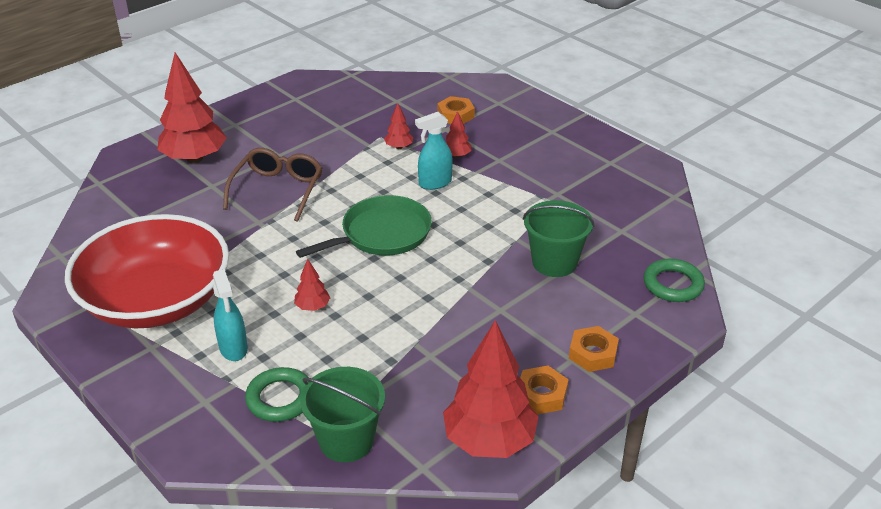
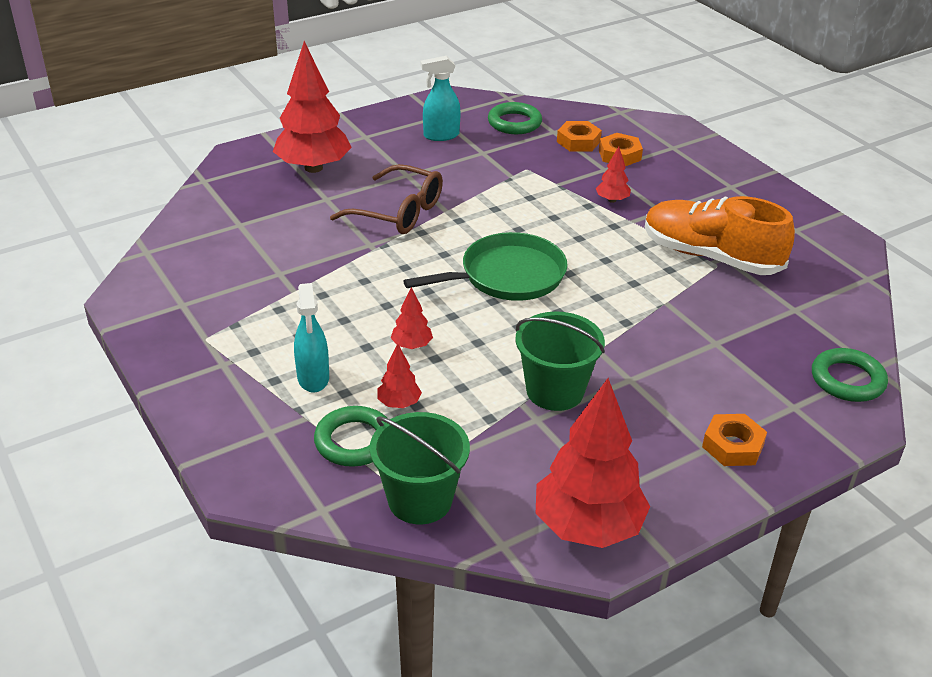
camera: 10 degrees right, 0 degrees up
(156, 300) = (240, 314): red bowl -> none
(278, 190) = (399, 212): brown glasses -> brown glasses turned 90 degrees clockwise
(361, 97) = (514, 123): none -> green ring
(399, 147) = (546, 182): red tree -> red tree (399, 403)
(434, 183) = (580, 227): turquoise spray bottle -> turquoise spray bottle (441, 135)
(541, 395) = (661, 484): orange nut -> orange nut (578, 141)
(546, 194) = (710, 256): none -> orange shoe
(554, 262) = (705, 334): green bucket -> green bucket (555, 391)

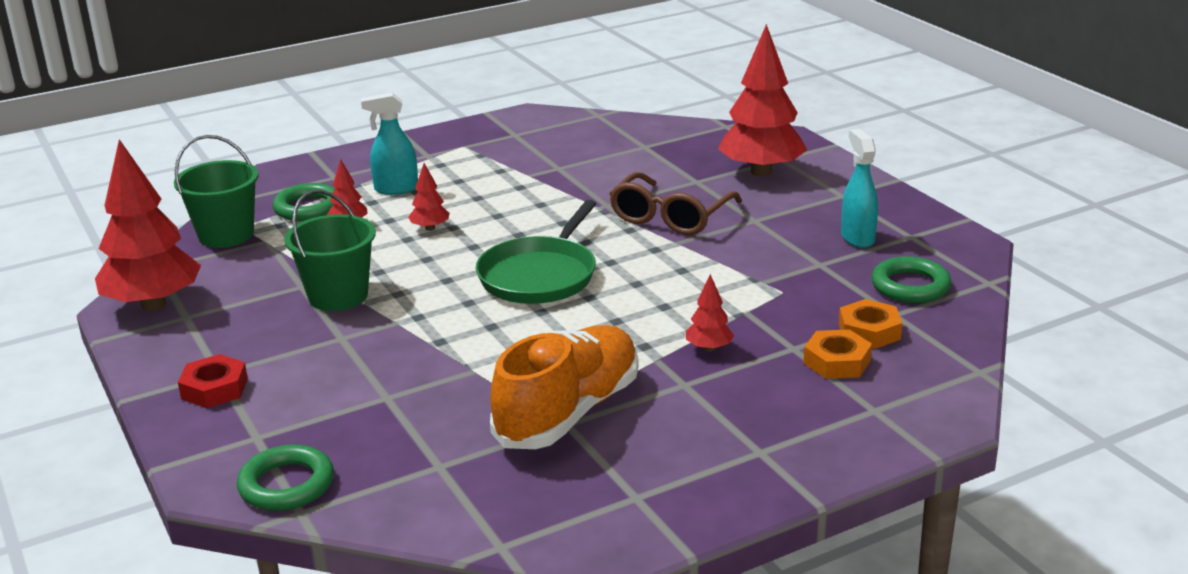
camera: 95 degrees right, 10 degrees down
(507, 276) = (540, 275): green pan -> green pan turned 45 degrees clockwise
(732, 446) = (214, 389): orange nut -> red nut

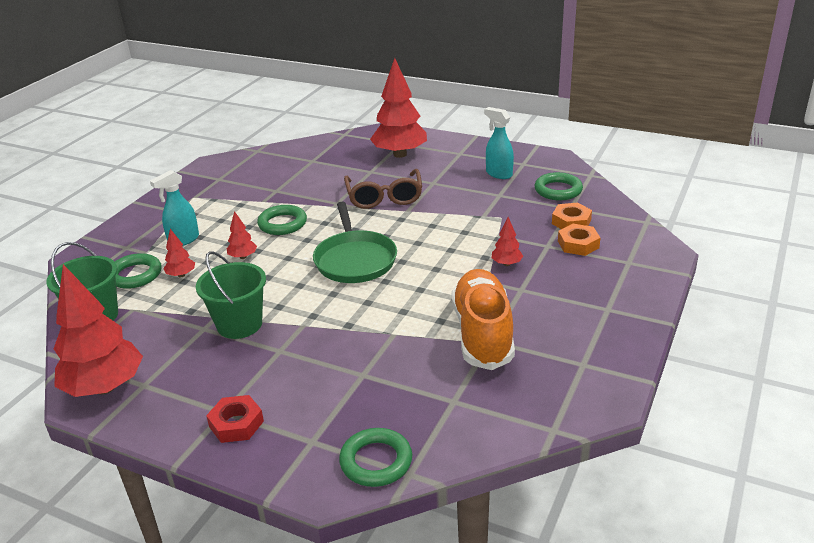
camera: 35 degrees left, 5 degrees up
(516, 207) = (282, 224): none -> green ring

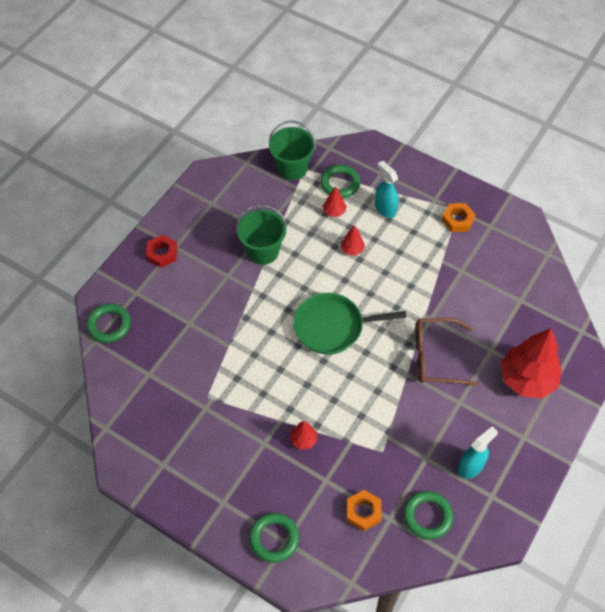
camera: 95 degrees right, 25 degrees up
(105, 387) = (215, 184): red tree -> none
(282, 224) = (400, 276): green ring -> green ring (274, 539)
(482, 333) = (214, 404): orange shoe -> none
(578, 244) = (323, 507): orange nut -> orange nut (457, 220)

